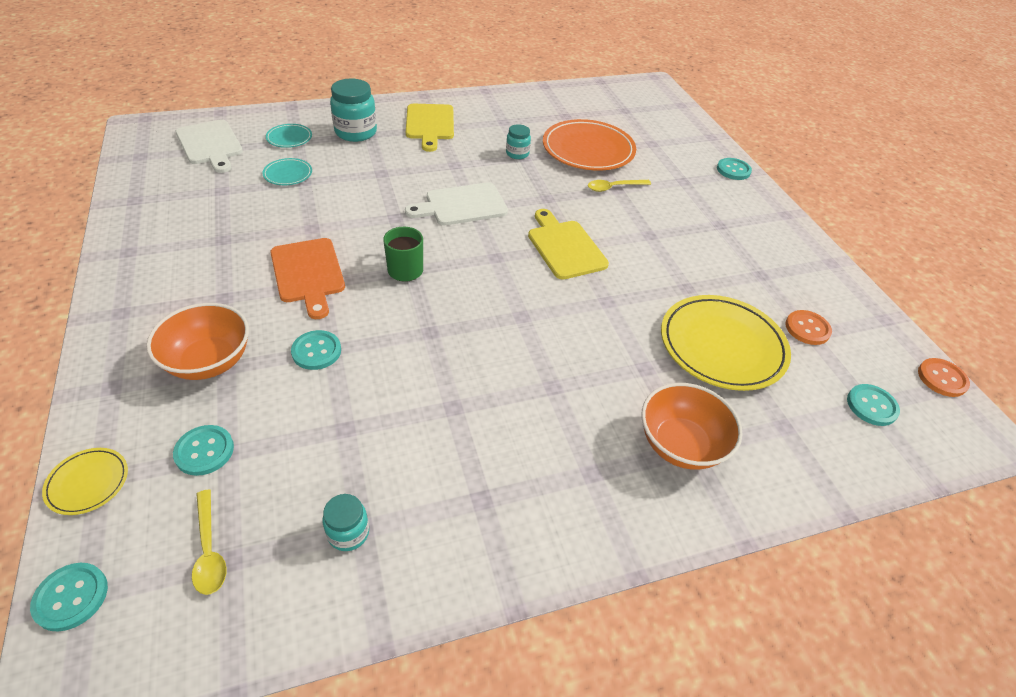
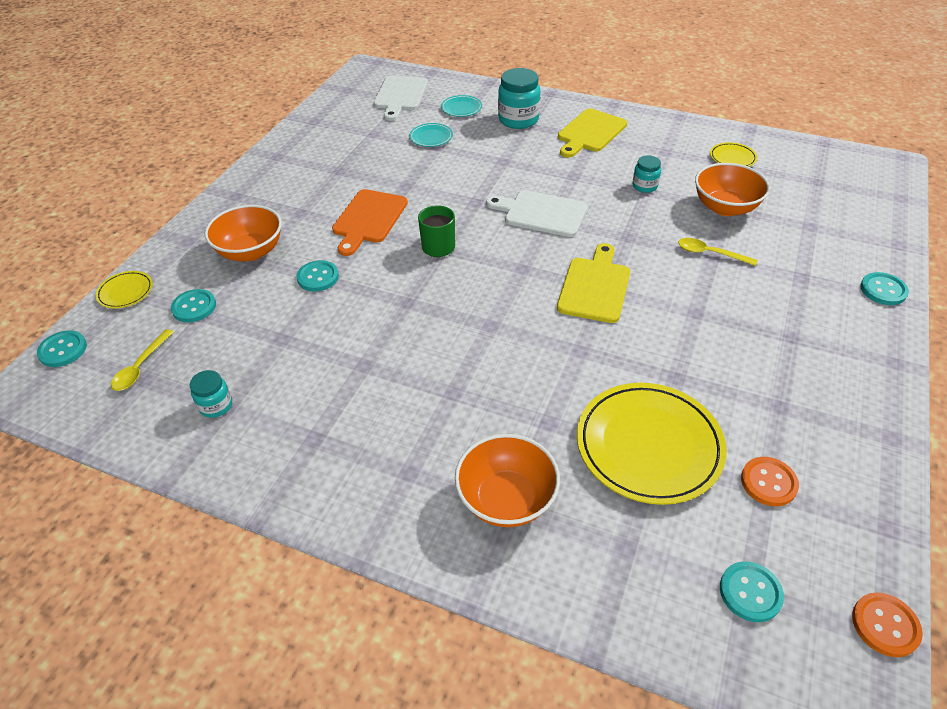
camera: 45 degrees right, 0 degrees up
(554, 111) = (732, 158): none -> yellow plate
(588, 150) = (725, 207): orange plate -> orange bowl

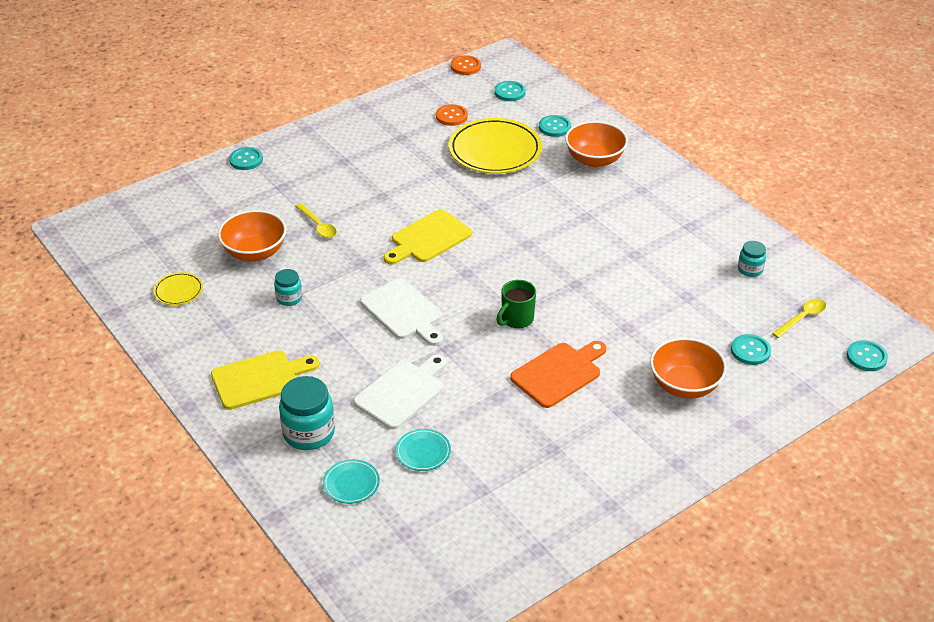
camera: 150 degrees left, 5 degrees down
(125, 292) = (810, 391): yellow plate -> none
(318, 277) = (635, 334): turquoise button -> turquoise button (554, 127)
(400, 96) = (402, 546): white cutting board -> white cutting board (402, 392)

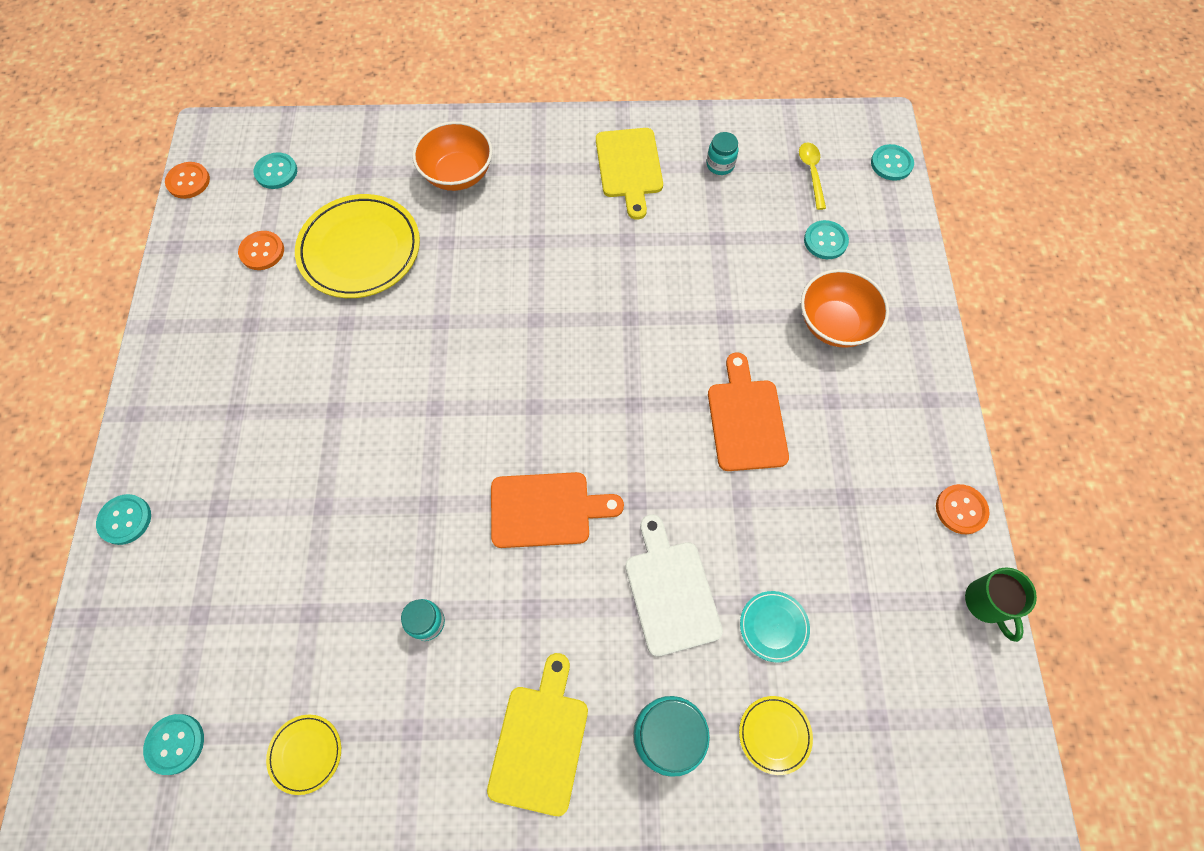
camera: 55 degrees left, 25 degrees up
(255, 252) = (311, 614): orange bowl -> none
(318, 225) = (325, 510): yellow spoon -> none
(351, 483) = (774, 734): turquoise plate -> yellow plate
(403, 312) = (546, 509): white cutting board -> orange cutting board
(428, 238) = (447, 408): yellow cutting board -> yellow cutting board (629, 167)
(516, 319) = (640, 406): green mug -> green mug (987, 603)
(554, 127) = (374, 172): turquoise button -> turquoise button (175, 744)
(604, 516) = (961, 509): none -> orange button

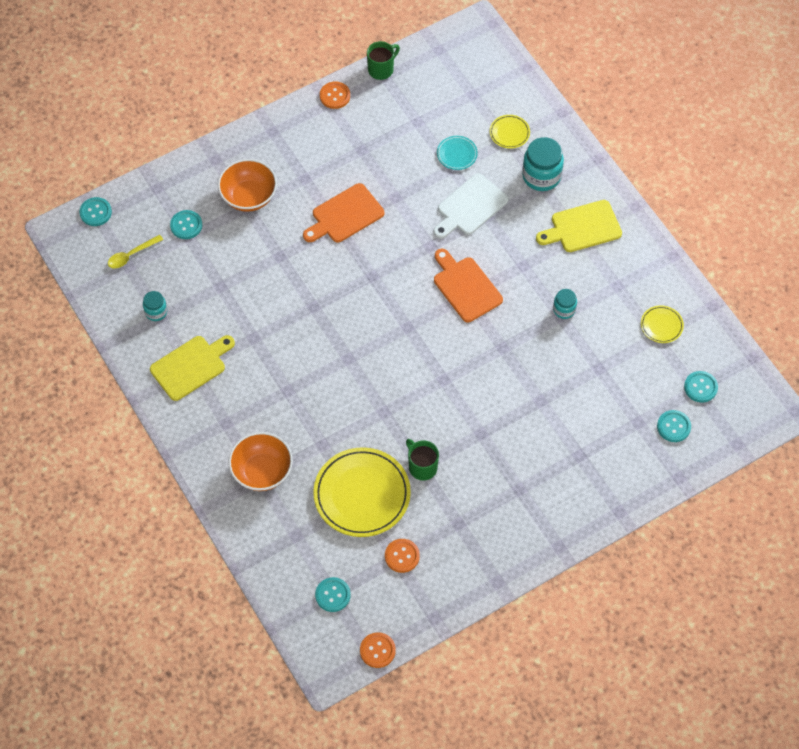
camera: 120 degrees left, 5 degrees down
(125, 520) = (619, 500): turquoise button -> turquoise button (673, 426)
(344, 324) = (422, 467): none -> green mug

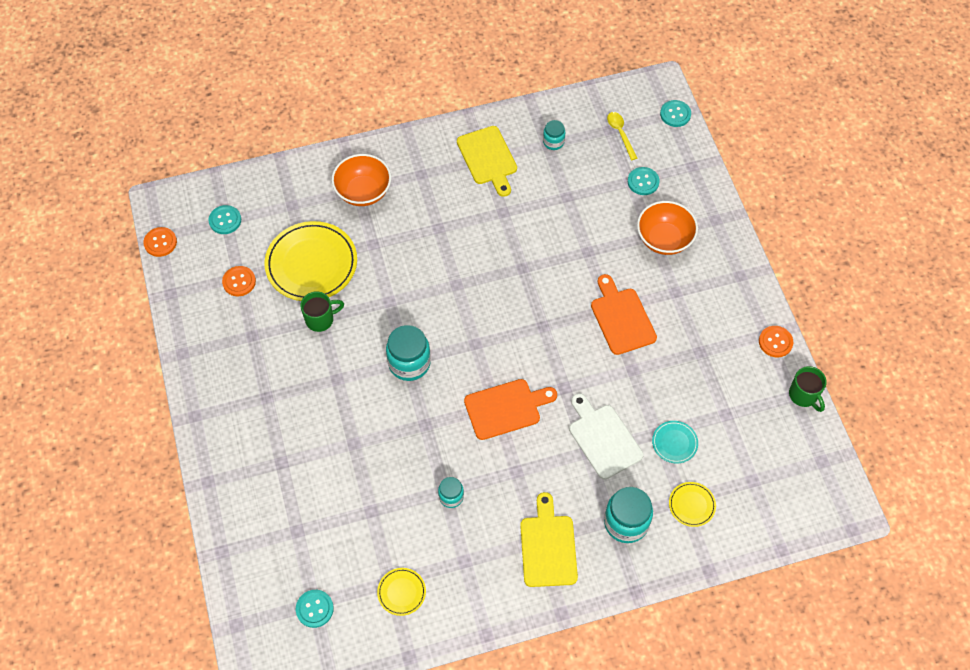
camera: 105 degrees right, 0 degrees up
(445, 376) = (409, 363): none -> turquoise jar
(673, 426) = (279, 565): turquoise button -> none

